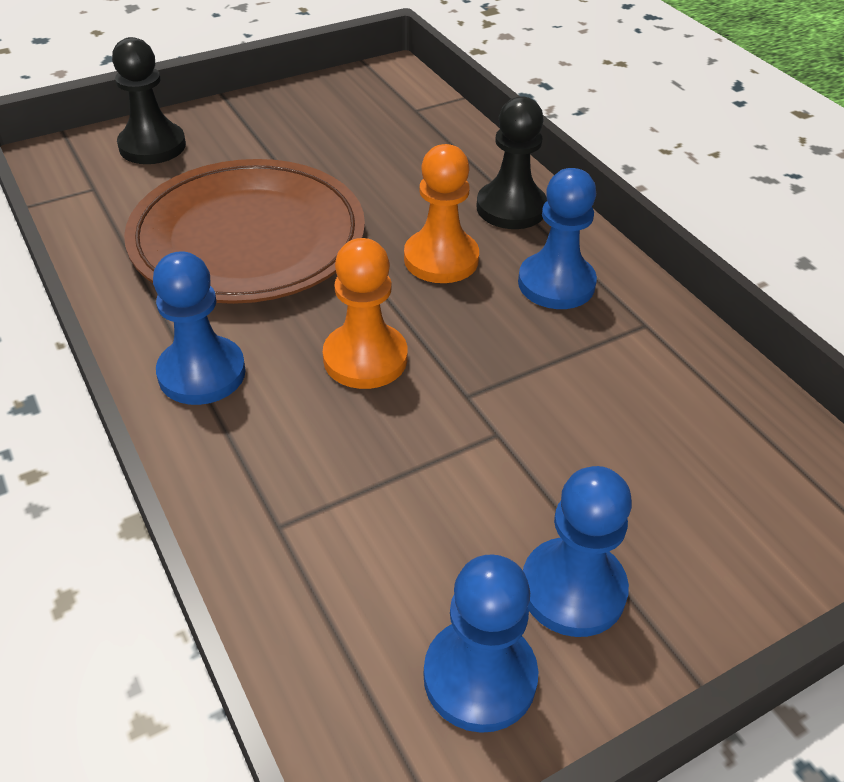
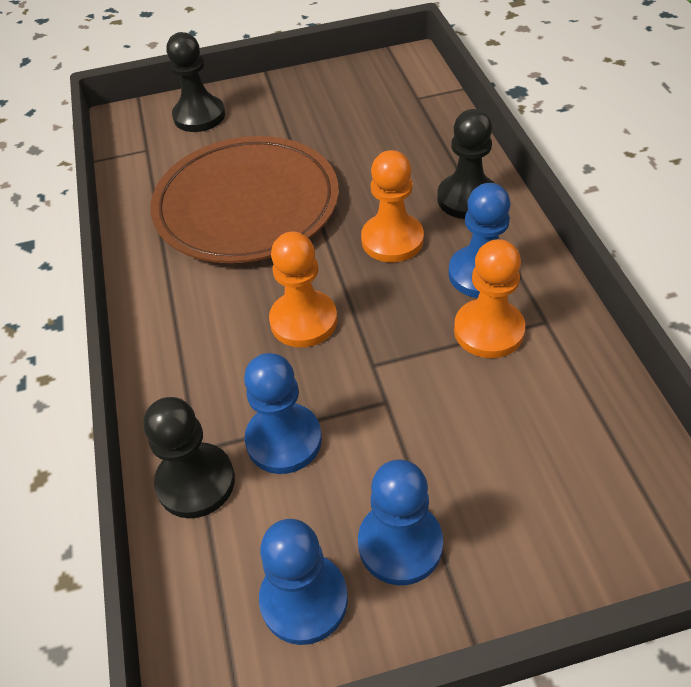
camera: 20 degrees right, 5 degrees up
(202, 373) = (179, 316): blue pawn -> blue pawn (284, 440)
(290, 564) = (196, 482): none -> black pawn
(587, 341) = (488, 330): none -> orange pawn

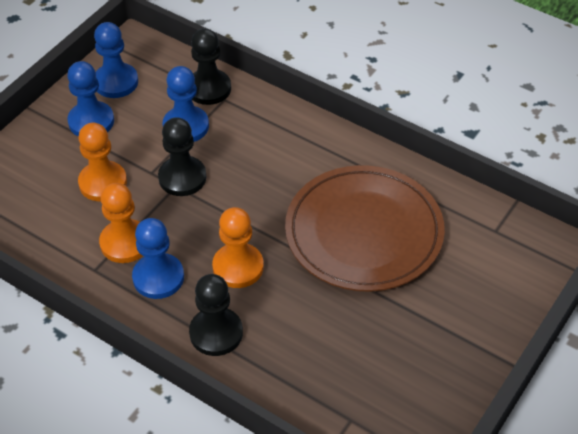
camera: 135 degrees right, 0 degrees up
(199, 116) = (501, 283): black pawn -> black pawn (182, 178)
(303, 321) = (239, 184): orange pawn -> orange pawn (103, 183)

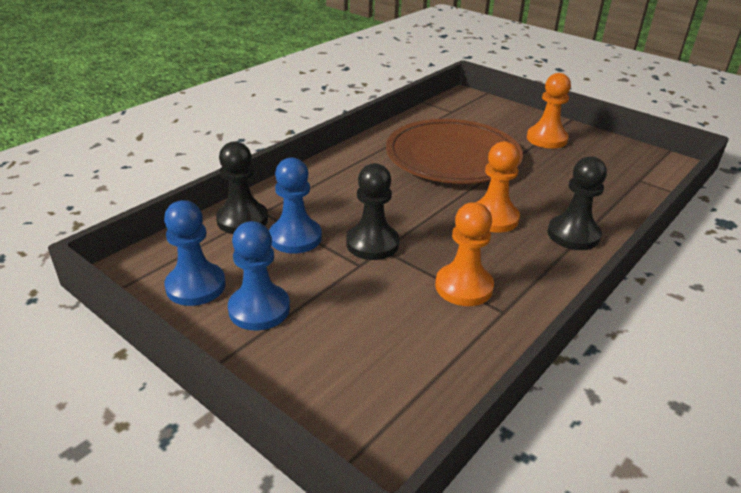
camera: 85 degrees left, 15 degrees down
(103, 183) = (369, 301): orange pawn -> orange pawn (546, 139)
(158, 277) = (511, 265): blue pawn -> none

